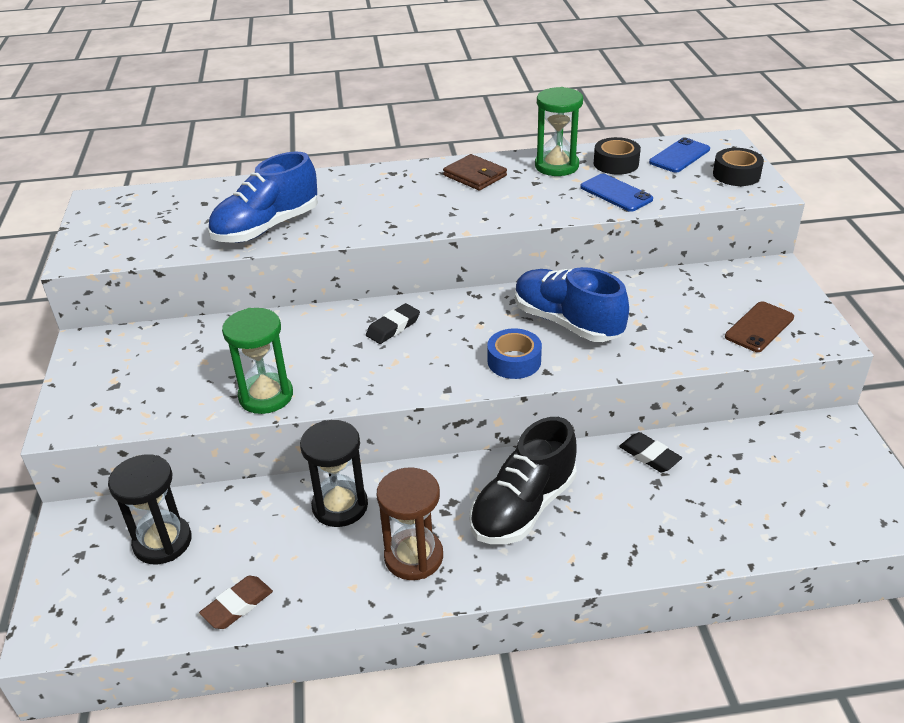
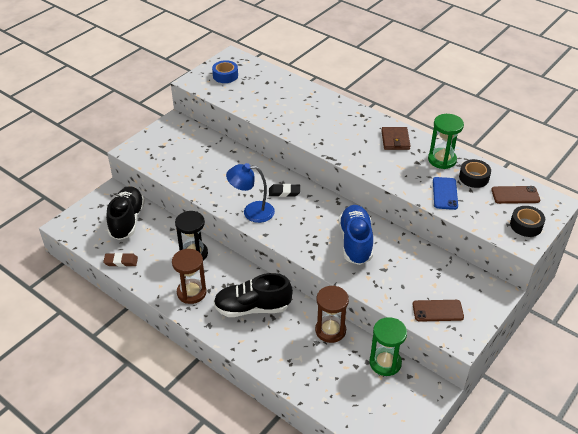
camera: 45 degrees right, 5 degrees up
(162, 542) = (127, 220): black hourglass -> black shoe
(266, 228) = (272, 111): blue shoe -> none
(266, 396) = (202, 187): green hourglass -> green hourglass (385, 363)
(387, 376) = (252, 212): none -> blue lamp
(514, 361) = (307, 242): blue tape -> blue tape (225, 76)
(649, 456) = (330, 330): black eraser -> brown hourglass
(679, 156) = (515, 195): blue phone -> brown phone

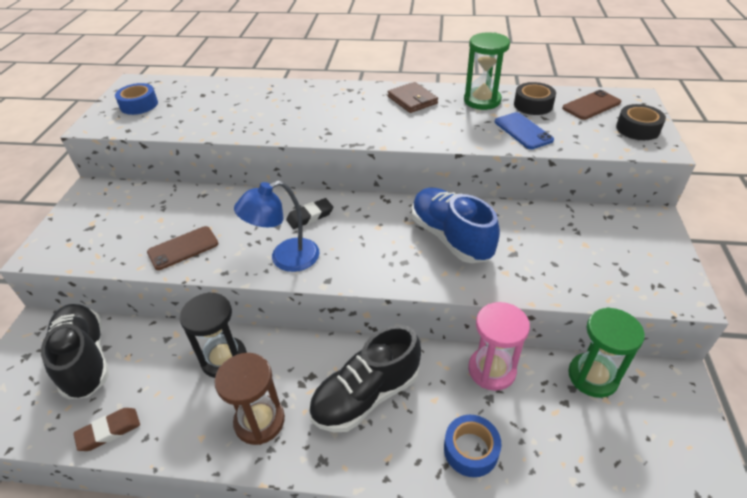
camera: 30 degrees left, 0 degrees up
(284, 359) = (470, 450): none -> blue tape
(330, 330) = (491, 370): brown hourglass -> pink hourglass
(437, 311) = (622, 273): brown phone -> brown phone (183, 248)

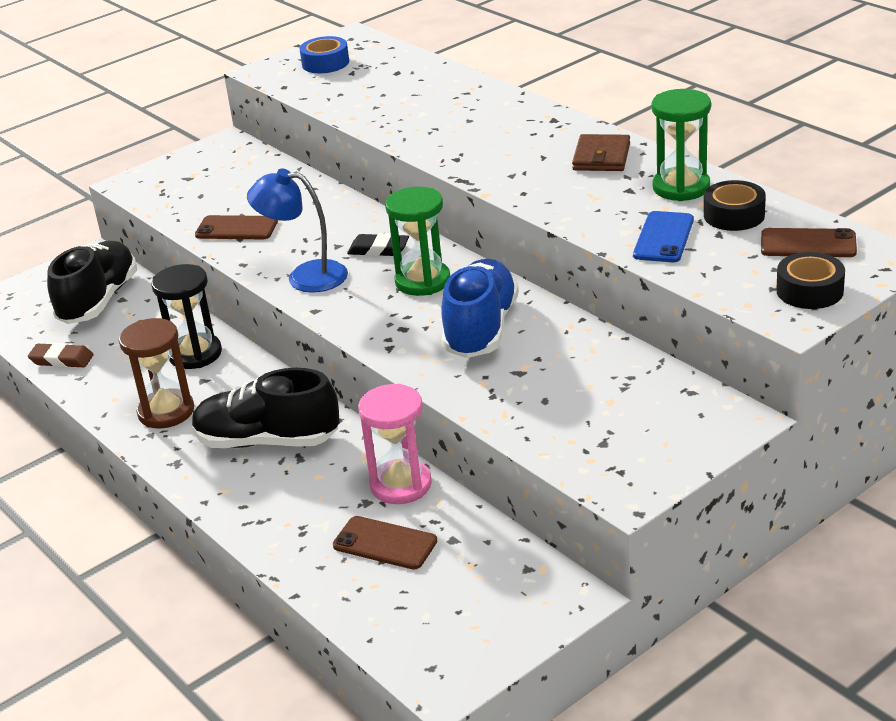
camera: 45 degrees right, 10 degrees down
(470, 450) = (294, 524): blue tape -> none
(542, 421) = (385, 543): none -> brown phone
(592, 376) = (487, 543): green hourglass -> green hourglass (422, 281)

